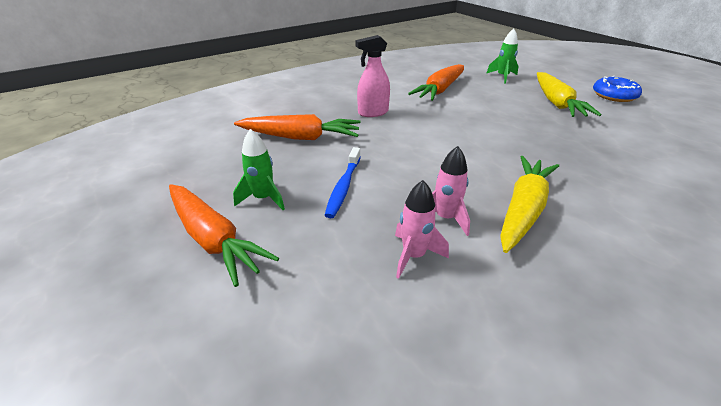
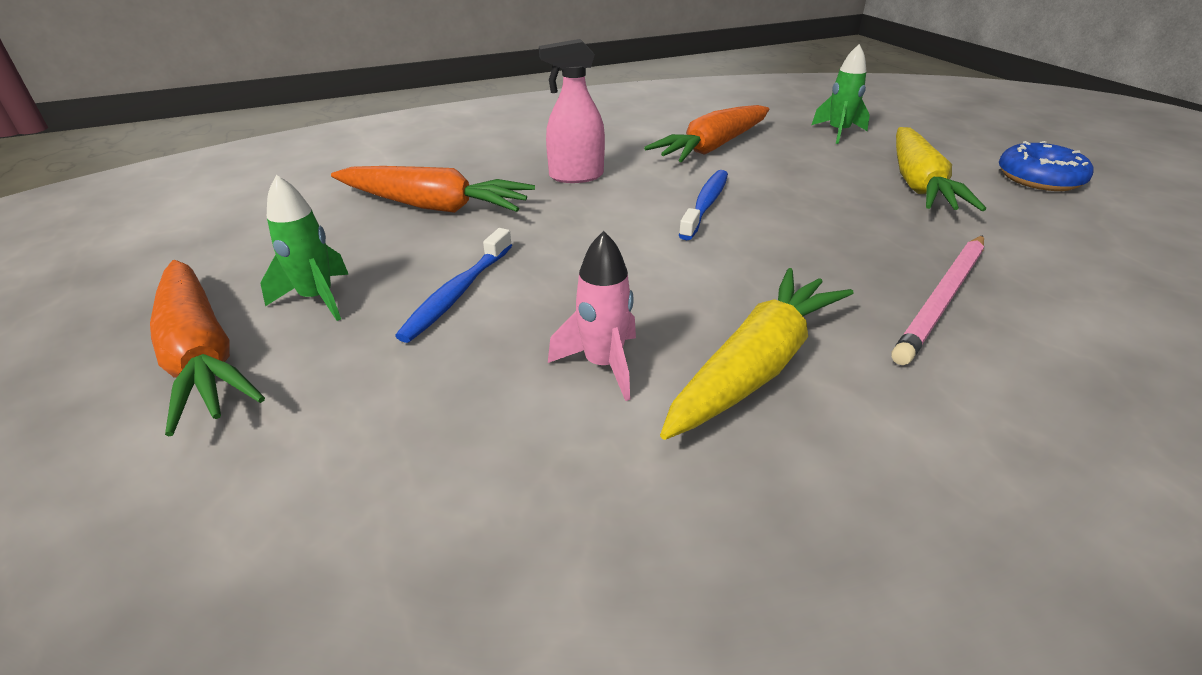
camera: 10 degrees right, 0 degrees up
(414, 256) = (511, 424): pink rocket -> none
(453, 123) = (705, 204): none -> blue toothbrush
(597, 164) = (942, 299): none -> pink pencil

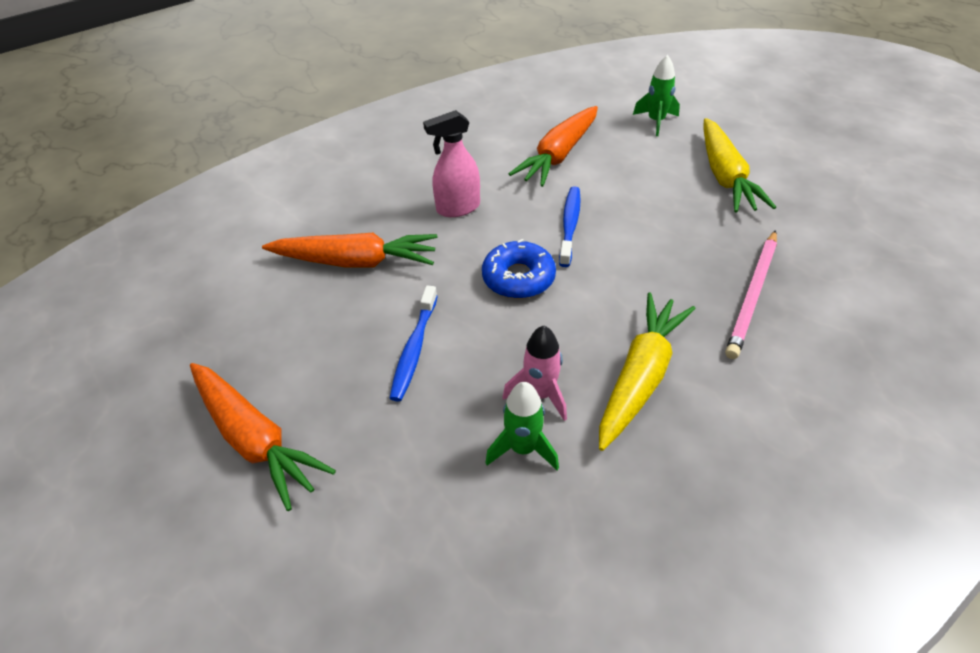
camera: 10 degrees left, 10 degrees up
(317, 298) = (312, 373): green rocket -> green rocket (523, 448)
(1039, 178) = (812, 156): blue donut -> blue donut (518, 278)

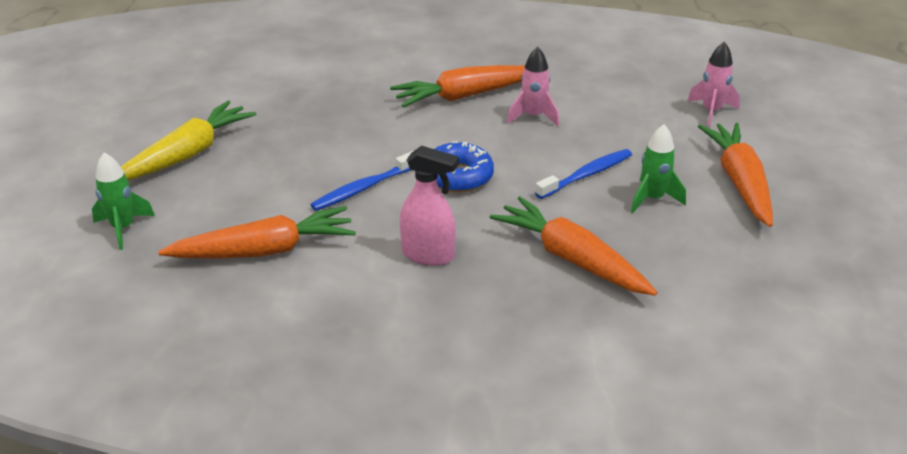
camera: 140 degrees left, 10 degrees down
(350, 559) = (711, 111): none -> pink rocket
(523, 448) = (573, 103): green rocket -> green rocket (652, 199)
(640, 377) = (465, 96): yellow carrot -> orange carrot
(753, 295) = (331, 92): pink pencil -> none

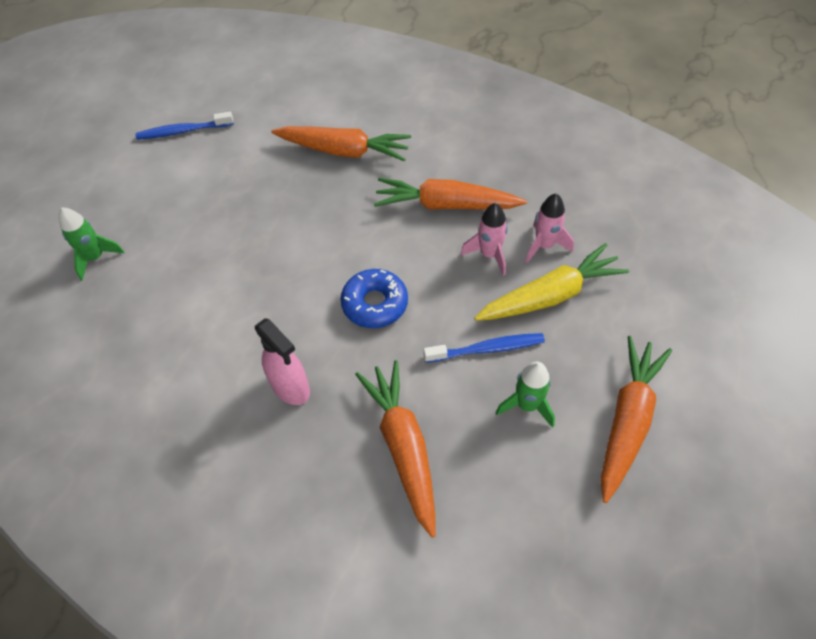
camera: 30 degrees right, 20 degrees up
(187, 154) = (186, 193): yellow carrot -> yellow carrot (550, 295)
(264, 250) = (174, 325): orange carrot -> orange carrot (344, 151)
(363, 188) = (291, 286): blue toothbrush -> blue toothbrush (183, 131)
(711, 111) = (667, 313): pink rocket -> pink rocket (544, 245)

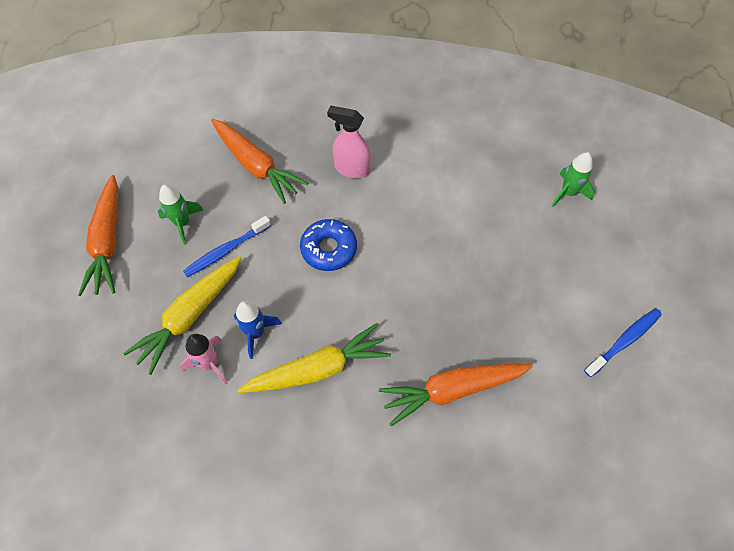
camera: 150 degrees right, 5 degrees up
(446, 205) = (317, 369): orange carrot -> yellow carrot
(489, 255) = (256, 333): pink rocket -> blue rocket

